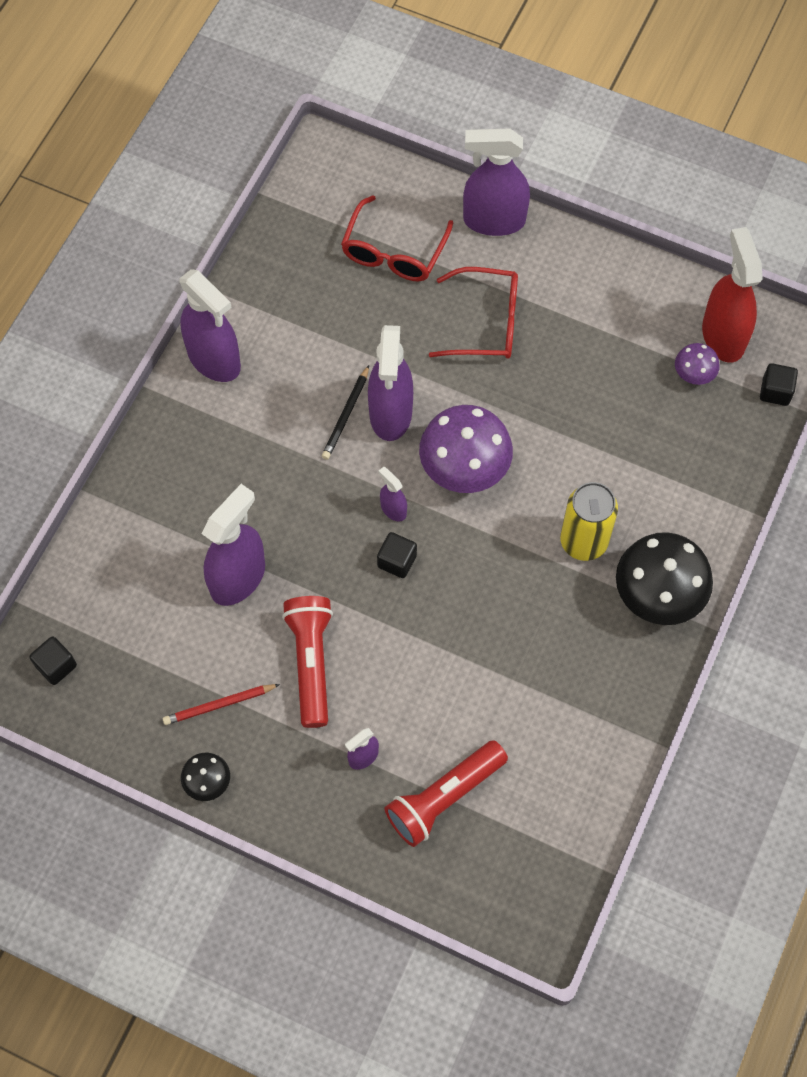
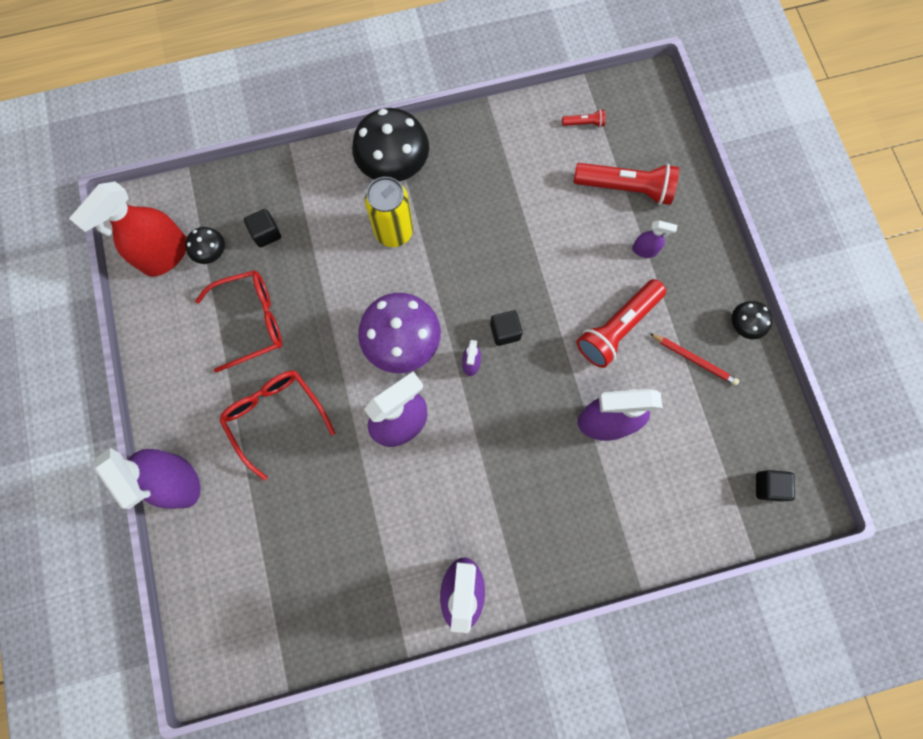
camera: 130 degrees left, 10 degrees up
(346, 415) = (427, 453): black pencil -> none
(393, 252) = (264, 533): red glasses -> red glasses (252, 321)
(553, 821) = (584, 123): none -> red flashlight
(694, 374) = (211, 252): purple mushroom -> black mushroom
(775, 391) = (187, 195): black cube -> black cube (266, 233)

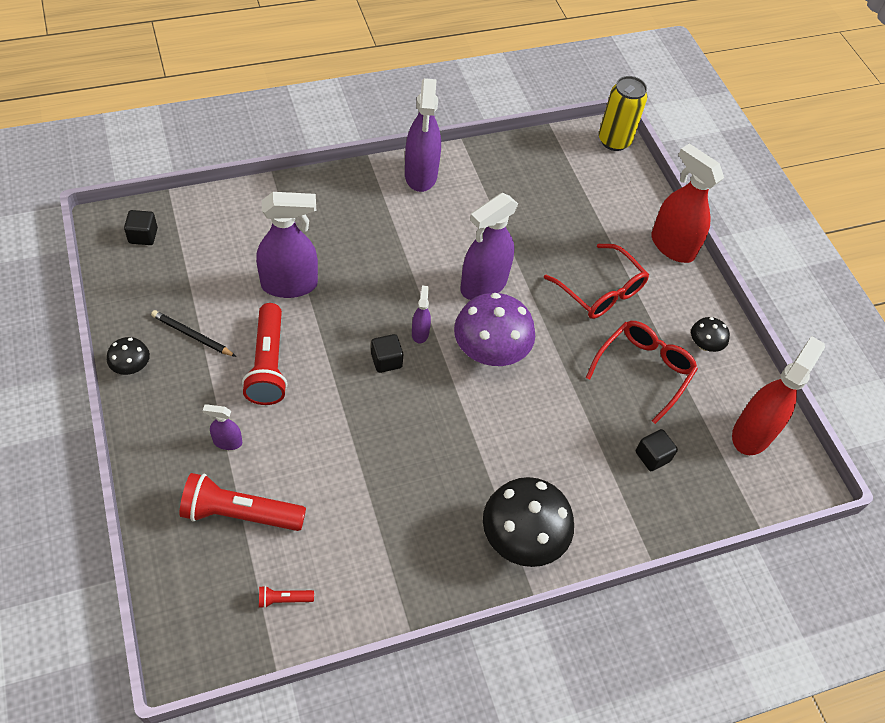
camera: 170 degrees right, 20 degrees down
(179, 481) = (672, 246): purple spray bottle -> red spray bottle
(211, 252) = (705, 436): black mushroom -> black mushroom (704, 345)
(252, 321) = (644, 370): red glasses -> red glasses turned 150 degrees clockwise
(394, 231) = (512, 460): yellow can -> yellow can (614, 141)
(617, 328) = (268, 364): red flashlight -> red flashlight turned 135 degrees clockwise
(694, 360) = (192, 335): red pencil -> black pencil

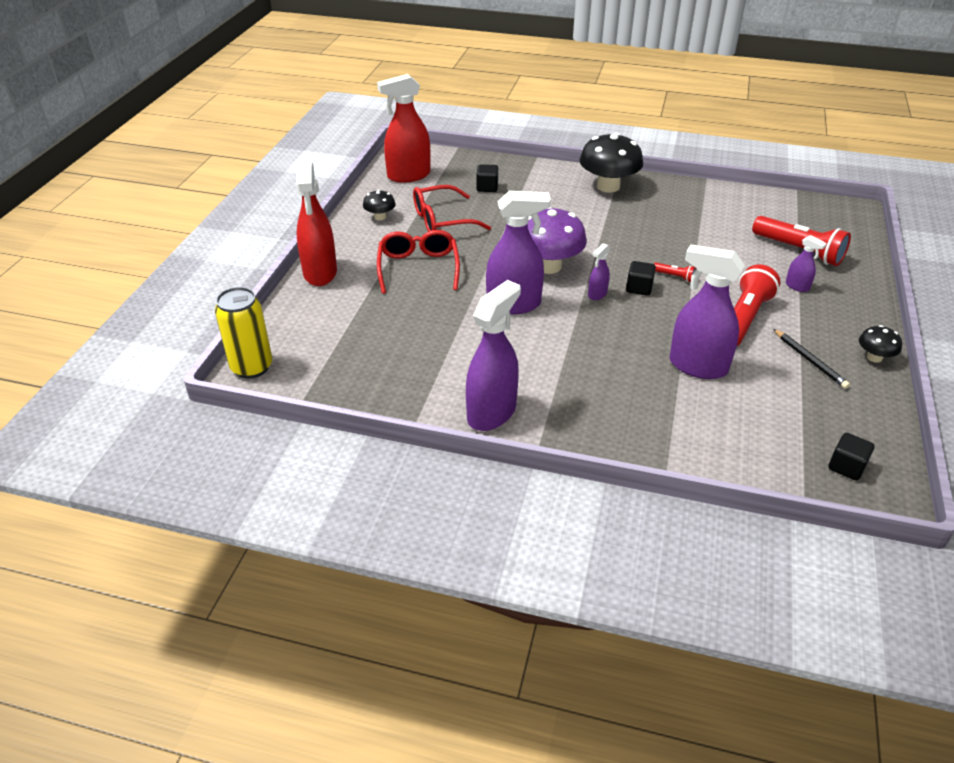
camera: 140 degrees left, 15 degrees down
(284, 599) = (781, 211): red flashlight -> red flashlight (674, 276)

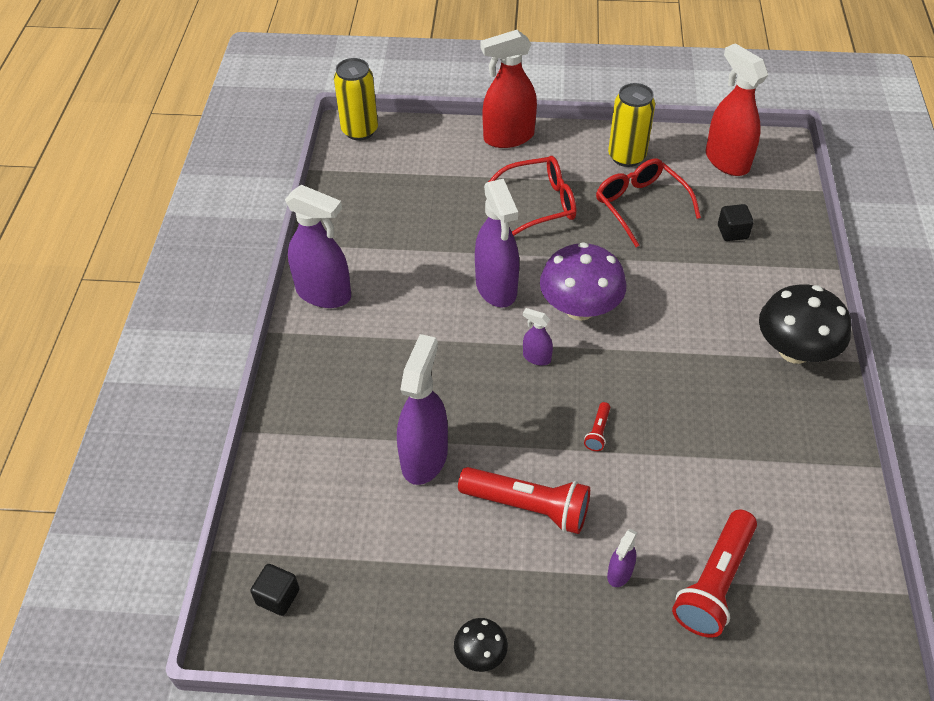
camera: 80 degrees right, 10 degrees up
(380, 217) = (626, 156): black mushroom -> yellow can
(639, 288) = (561, 396): black cube -> none
(810, 360) = (458, 575): black pencil -> none

